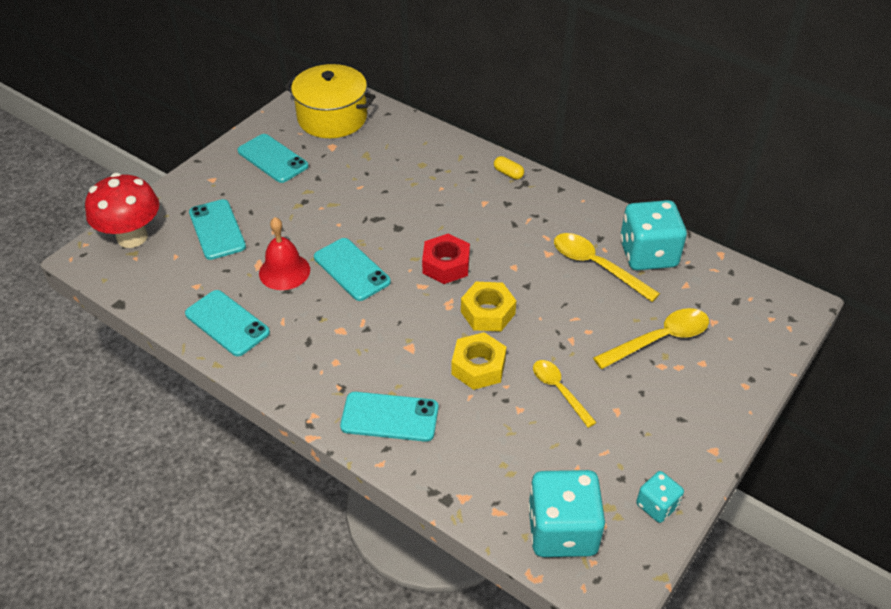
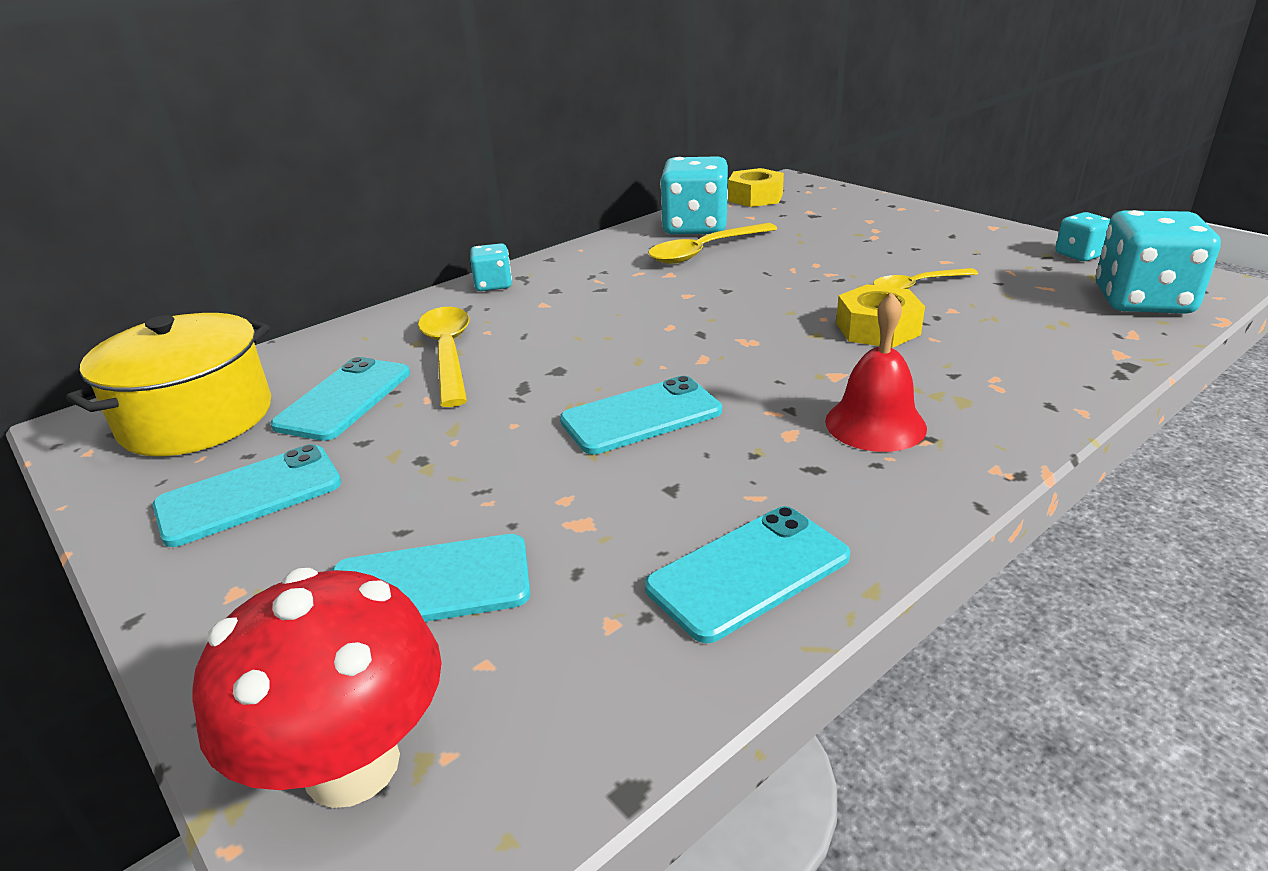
camera: 75 degrees left, 15 degrees down
(284, 271) = (615, 490): red bell -> red bell (875, 424)
(389, 417) = (985, 398): turquoise phone -> turquoise phone (344, 399)
(446, 265) = (664, 338): red nut -> none
(487, 313) = (772, 316): yellow nut -> yellow nut (755, 197)
(508, 173) = (493, 285): yellow capsule -> turquoise dice
(660, 339) = (833, 233): yellow spoon -> yellow spoon (448, 353)

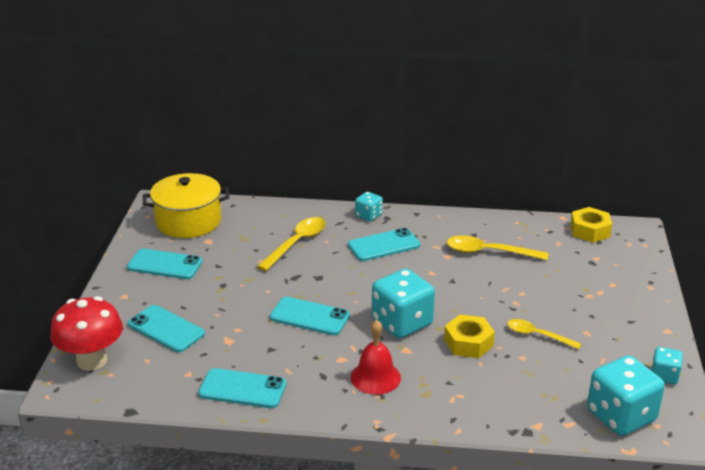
camera: 45 degrees right, 0 degrees up
(344, 399) = (237, 242): turquoise phone -> turquoise phone (384, 245)
(695, 227) = (516, 233): turquoise dice -> turquoise dice (402, 323)

